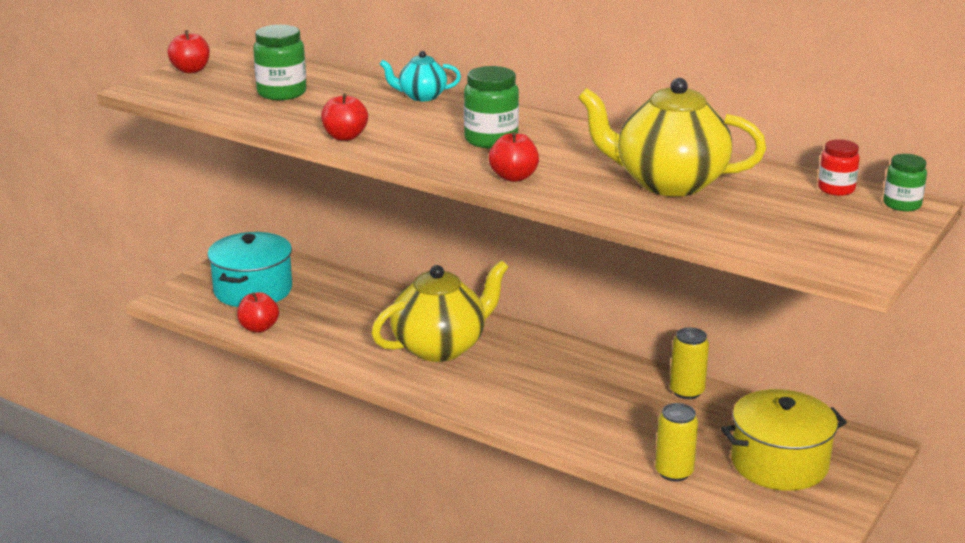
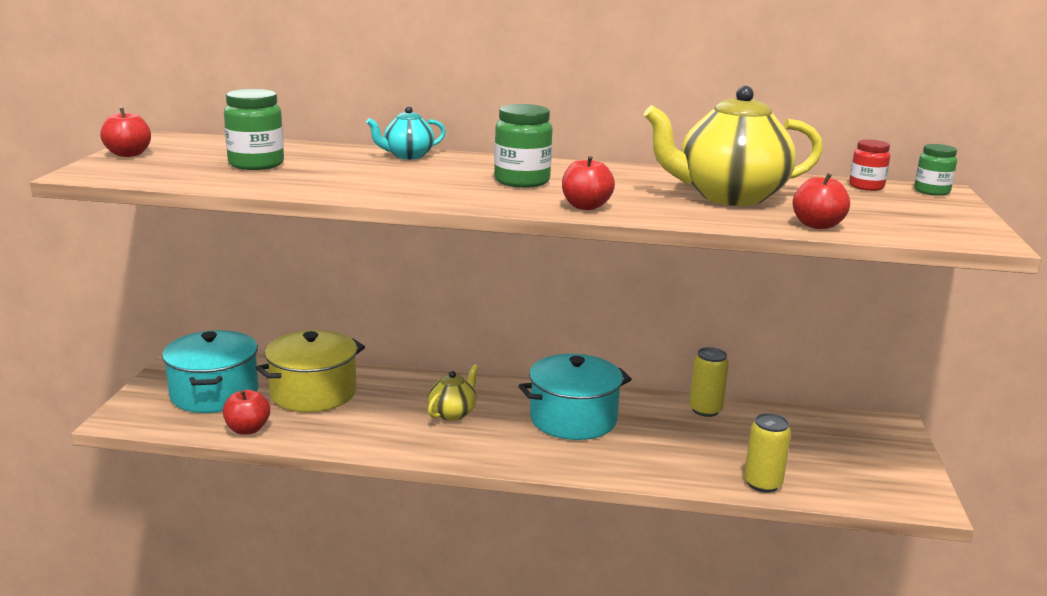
camera: 25 degrees left, 5 degrees down
(345, 137) = (371, 192): red apple -> red apple (817, 225)
(440, 347) = (453, 413): yellow teapot -> yellow teapot, size x0.50
(547, 374) = (573, 419): none -> turquoise pot
(779, 463) = (837, 456): yellow pot -> yellow pot (313, 393)

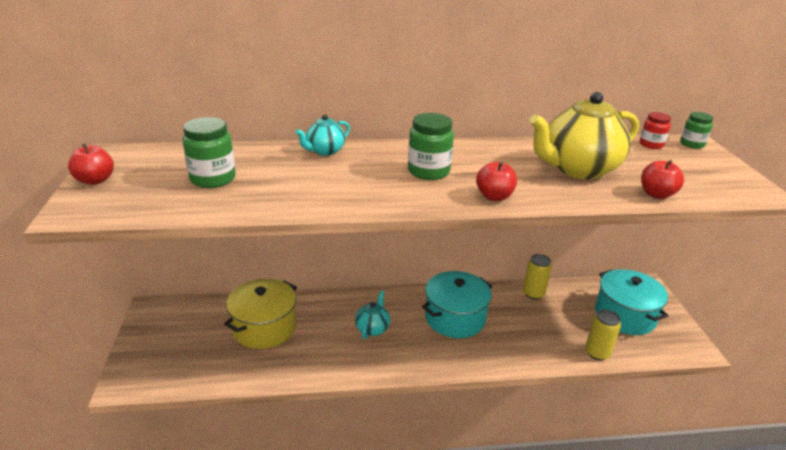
camera: 15 degrees left, 10 degrees up
(214, 393) = (189, 342): turquoise pot -> turquoise pot (625, 315)
(247, 429) = (230, 374): red apple -> none
(453, 413) = (372, 328): yellow teapot -> turquoise teapot

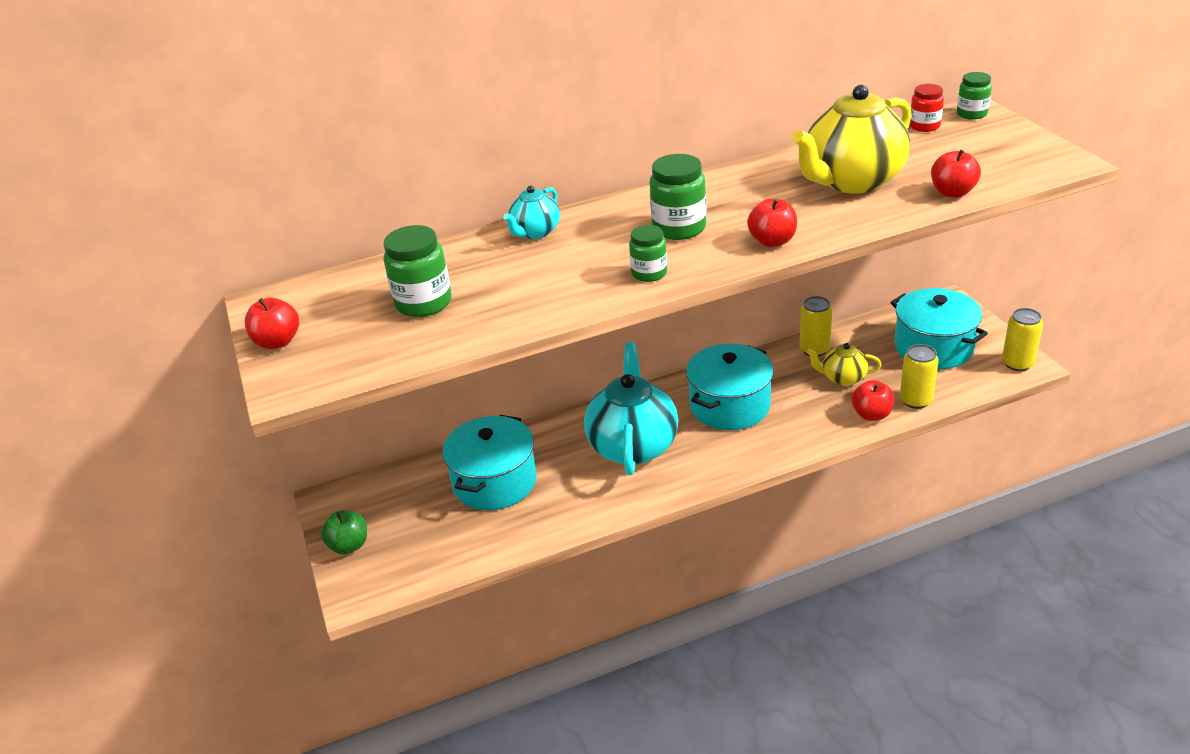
camera: 10 degrees left, 5 degrees up
(142, 345) = (349, 546): none -> green apple
(264, 327) = (494, 482): yellow pot -> turquoise pot
(372, 328) = (633, 445): turquoise teapot -> turquoise teapot, size x2.01
(386, 197) = (649, 273): none -> green jar
(547, 320) = (842, 378): none -> yellow teapot
(559, 354) = (871, 415): none -> red apple
(688, 345) = (1017, 363): none -> yellow can

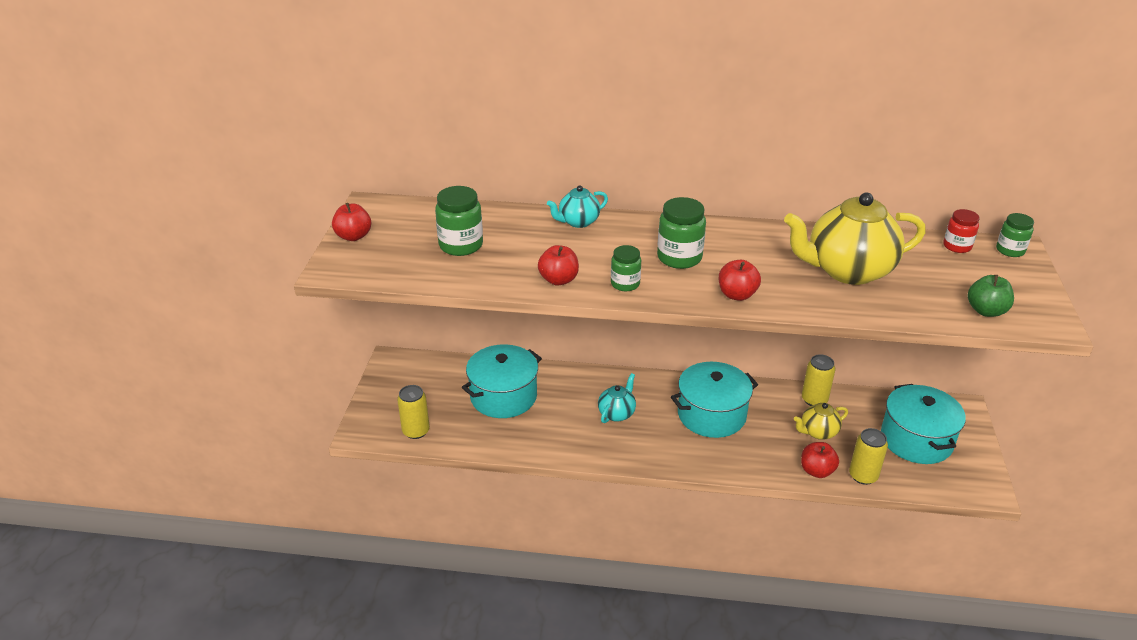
camera: 25 degrees right, 0 degrees up
(349, 546) = (382, 398): green apple -> green apple (986, 311)
(633, 445) = (617, 413): turquoise teapot -> turquoise teapot, size x0.50
(842, 378) = (818, 432): yellow teapot -> yellow teapot turned 60 degrees counterclockwise
(952, 192) = (920, 311): red apple -> red apple (558, 280)
(1017, 363) = (979, 484): yellow can -> yellow can (416, 431)

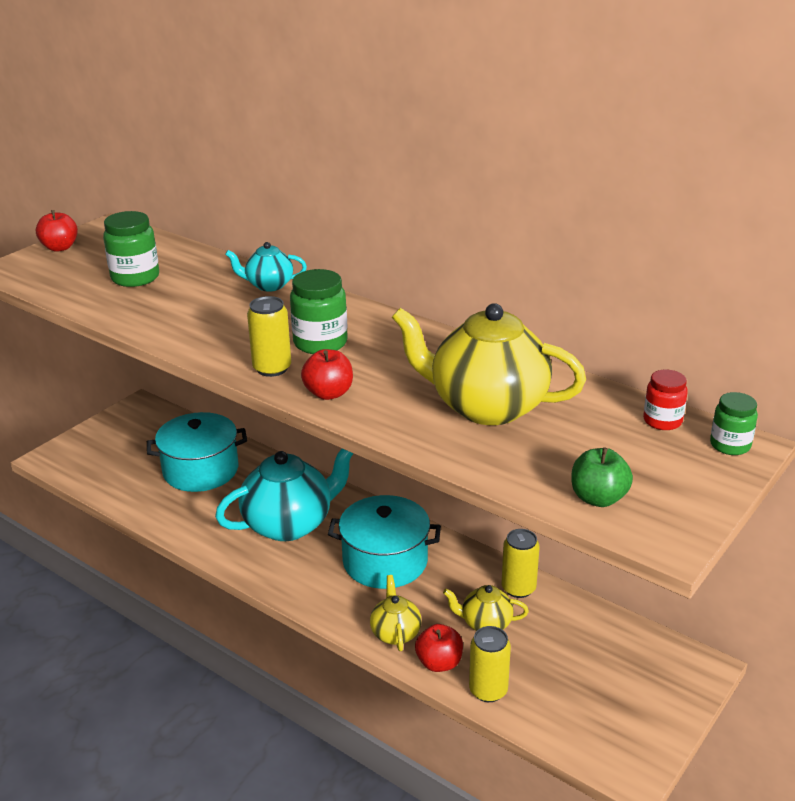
camera: 30 degrees right, 5 degrees down
(416, 431) = (93, 473): yellow can -> yellow can (272, 368)
(558, 280) = (177, 330): red apple -> none
(617, 413) = (289, 524): turquoise teapot -> turquoise teapot, size x2.01
(625, 284) = (232, 351): green jar -> none
(769, 462) = (395, 633): none -> yellow teapot
(916, 440) = (598, 678): turquoise pot -> none

